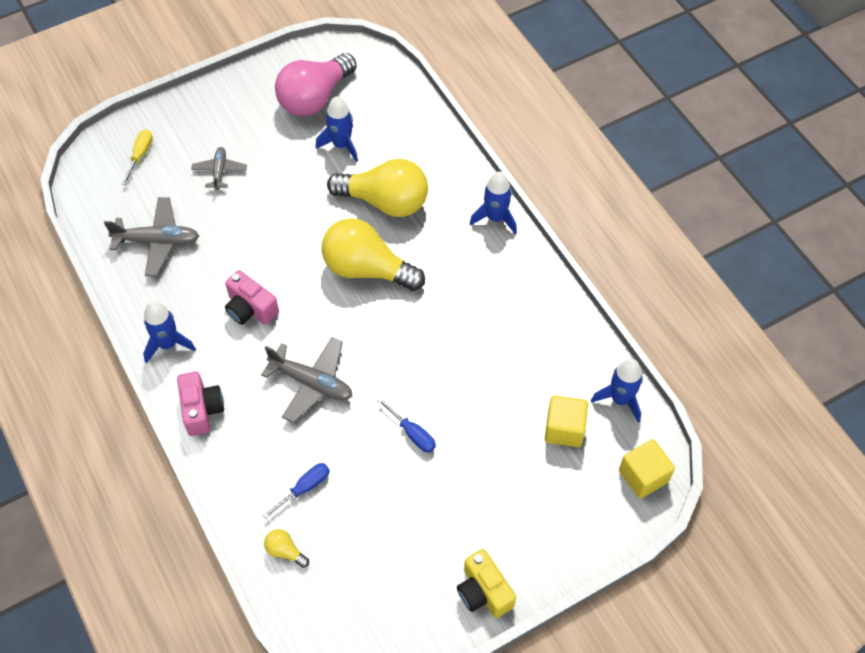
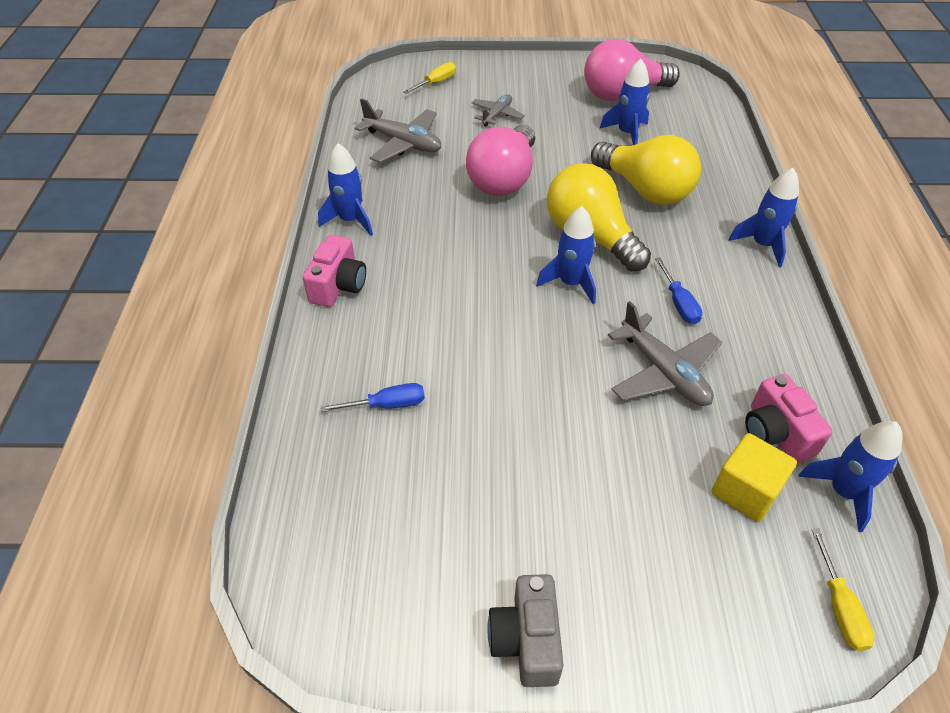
camera: 30 degrees right, 10 degrees down
(250, 309) = (449, 223): pink camera -> pink camera (776, 433)
(267, 242) = (504, 179): none -> pink light bulb
(285, 551) = (319, 459): yellow light bulb -> none
(311, 383) = (465, 309): grey plane -> grey plane (663, 372)
(375, 321) = (571, 283): none -> blue rocket
(412, 433) = (545, 406): blue screwdriver -> blue screwdriver (678, 303)
(483, 592) = (526, 640): yellow camera -> grey camera
(643, 476) = (839, 606): yellow cube -> yellow screwdriver

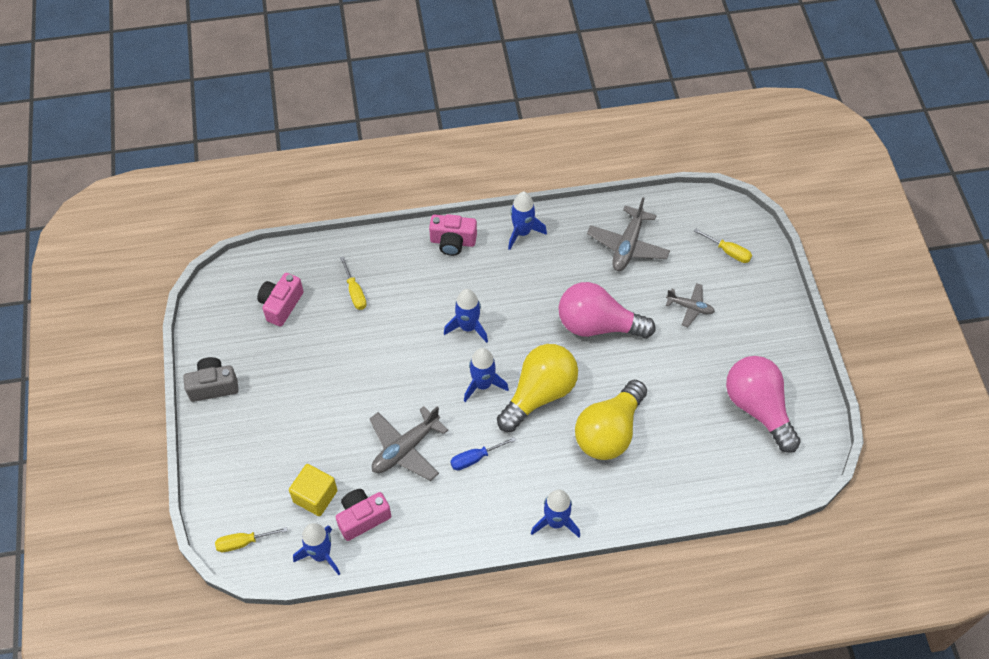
camera: 80 degrees right, 10 degrees up
(380, 511) = (281, 305): none -> pink camera
(386, 405) = (355, 292): blue screwdriver -> yellow screwdriver
(627, 133) = (690, 414): blue rocket -> blue rocket (468, 327)

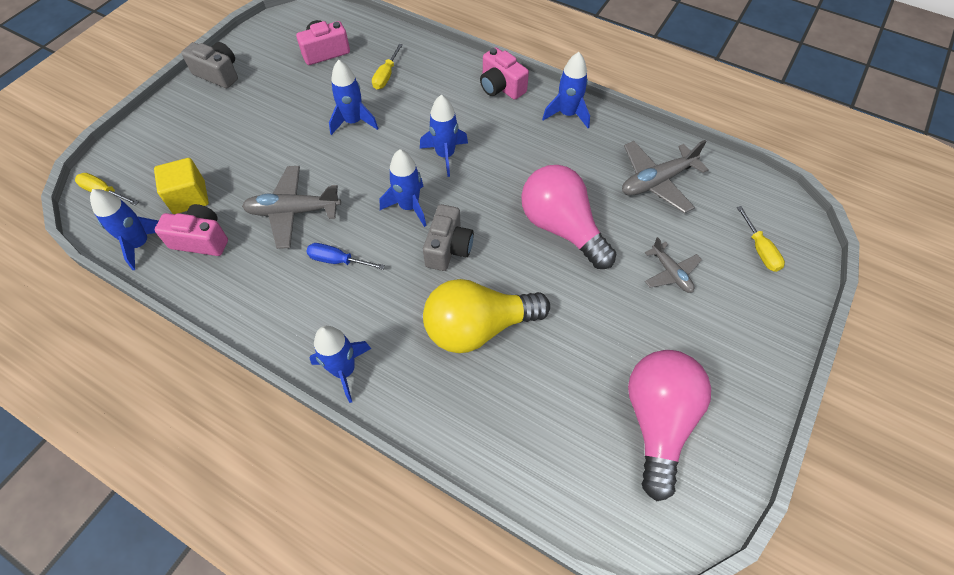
camera: 40 degrees right, 0 degrees up
(372, 349) = (353, 122): none -> blue rocket
(539, 394) = (448, 248): yellow light bulb -> grey camera

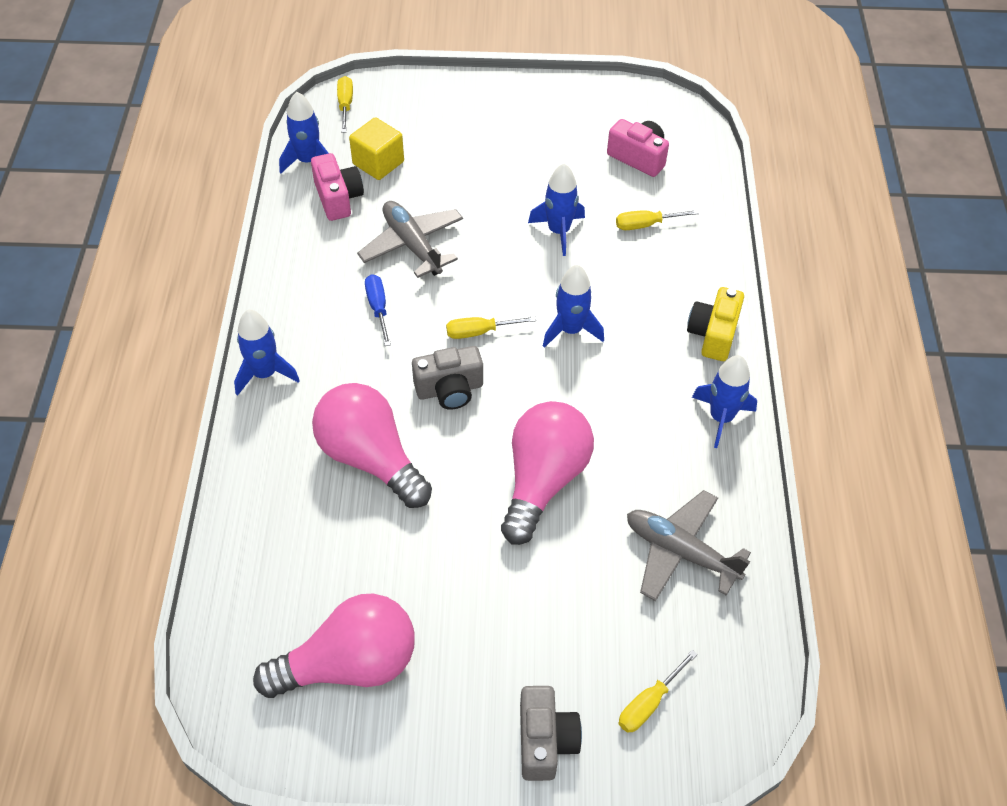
camera: 60 degrees right, 5 degrees down
(218, 74) = (540, 95): grey camera -> grey camera (545, 741)
(409, 207) = (480, 332): blue rocket -> yellow screwdriver
(478, 327) = (370, 458): yellow light bulb -> pink light bulb
(501, 87) = (713, 334): pink camera -> yellow camera
(670, 273) = (550, 613): grey plane -> none

